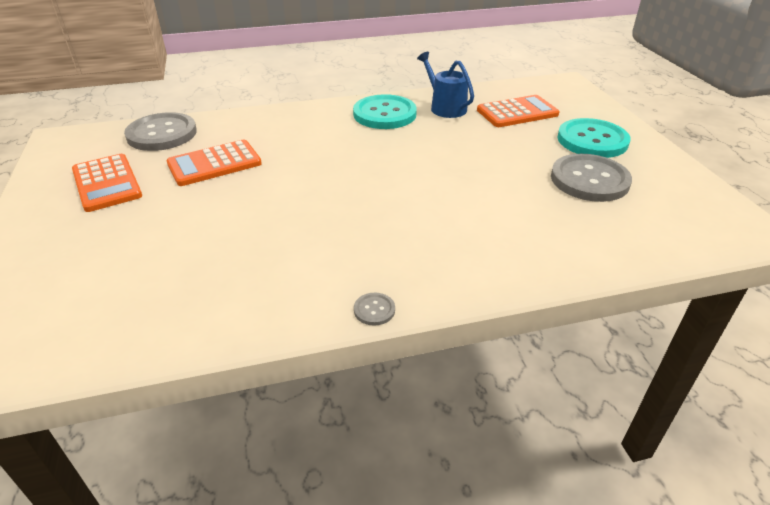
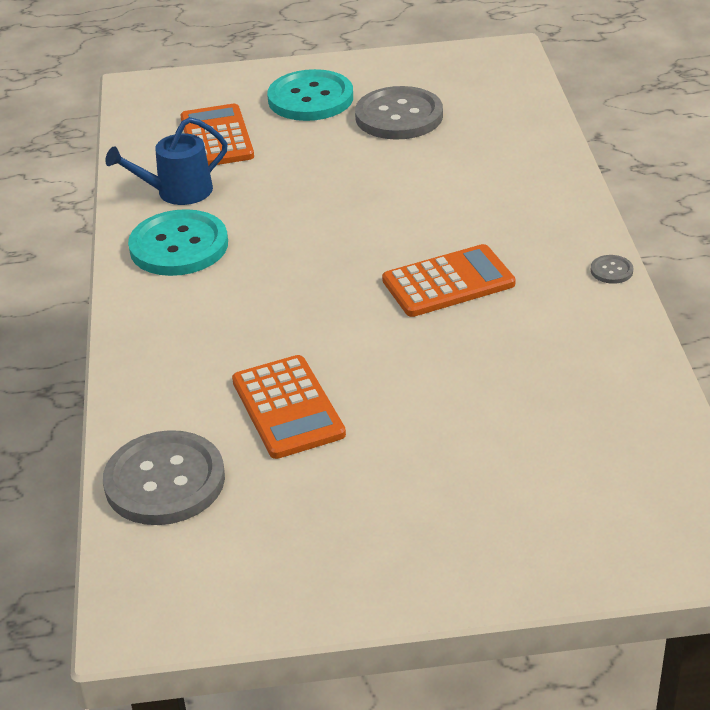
camera: 80 degrees left, 0 degrees up
(107, 183) = (320, 518): orange calculator -> orange calculator (448, 282)

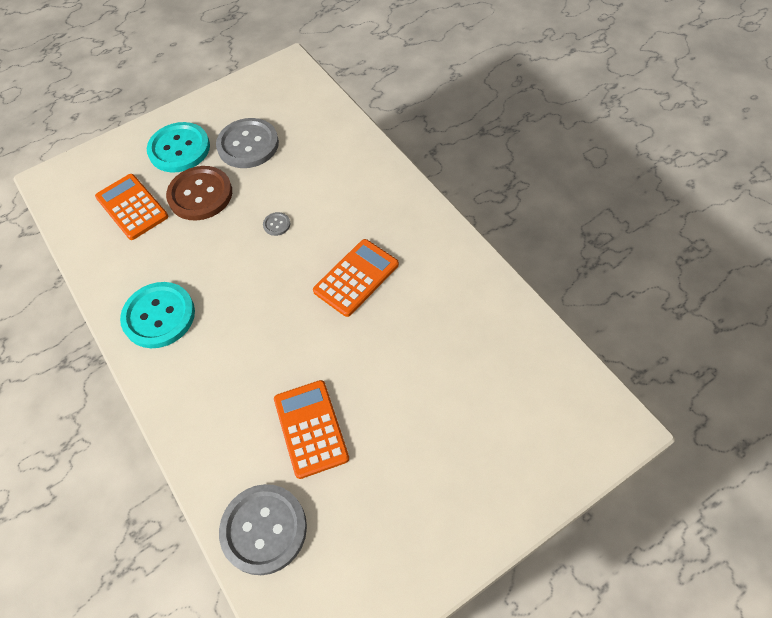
camera: 25 degrees left, 20 degrees up
(178, 192) = (131, 267): blue watering can -> none
(287, 408) = (311, 428): orange calculator -> orange calculator turned 150 degrees counterclockwise
(306, 148) = (200, 195): none -> brown button
(611, 271) = (449, 229): grey button -> grey button (276, 224)

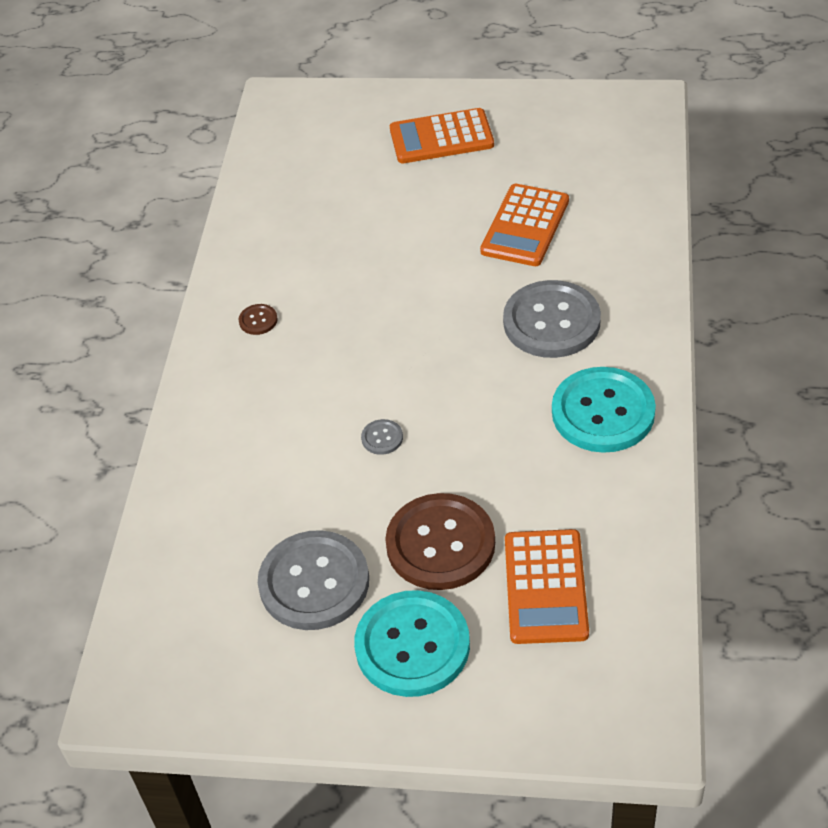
camera: 140 degrees left, 10 degrees down
(264, 529) = (625, 183): grey button -> grey button (551, 322)
(356, 278) = (356, 325): orange calculator -> orange calculator (441, 137)
(417, 244) = (258, 320): none -> brown button

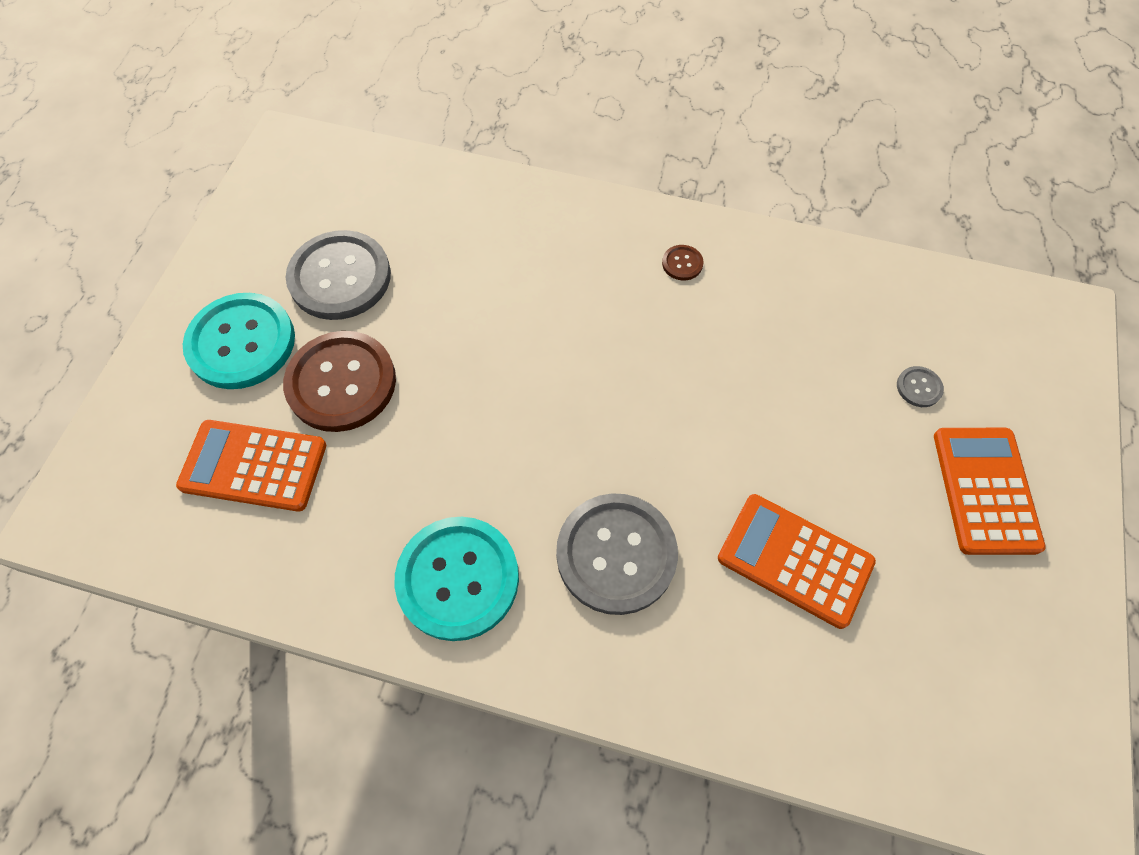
camera: 95 degrees right, 15 degrees up
(382, 438) = (490, 352): grey button -> grey button (919, 387)

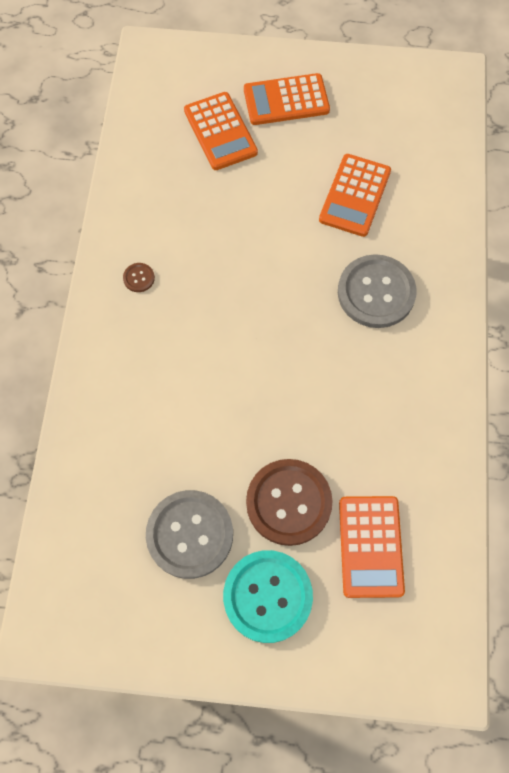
camera: 100 degrees left, 5 degrees up
(458, 579) = (416, 383): turquoise button -> none
(919, 387) = (220, 132): grey button -> orange calculator

